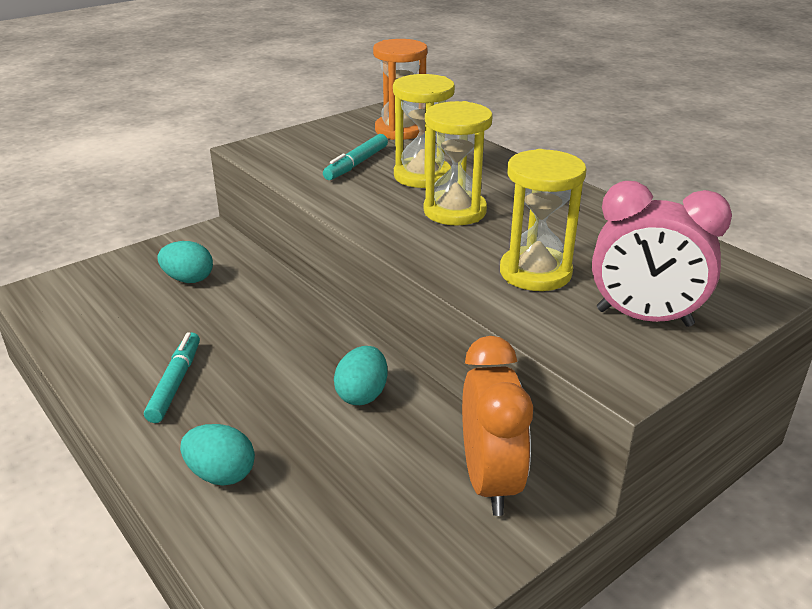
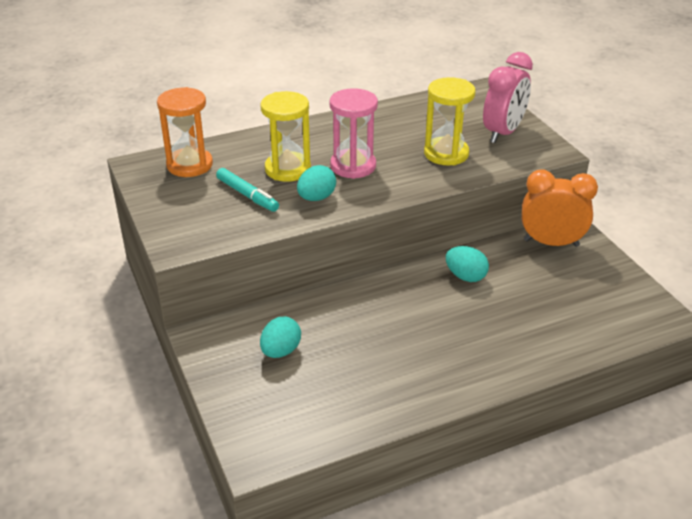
camera: 75 degrees left, 5 degrees up
(175, 383) = (430, 362): turquoise marker -> none
(221, 474) = (531, 343): turquoise egg -> turquoise egg (316, 198)
(455, 211) = (353, 166): yellow hourglass -> pink hourglass

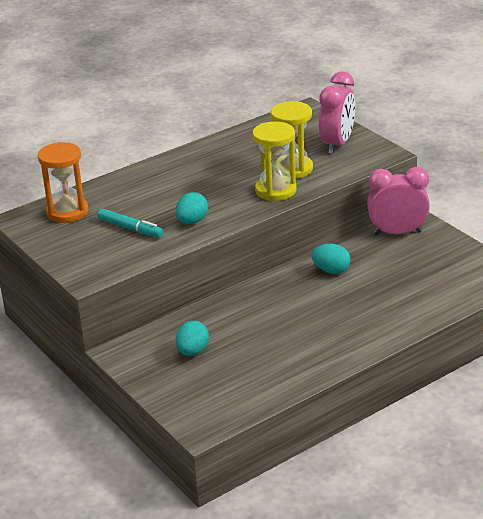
camera: 10 degrees left, 5 degrees down
(288, 169) = (157, 202): yellow hourglass -> yellow hourglass (275, 190)
(353, 166) = (214, 191): pink hourglass -> none
(551, 243) = (397, 233): orange clock -> pink clock

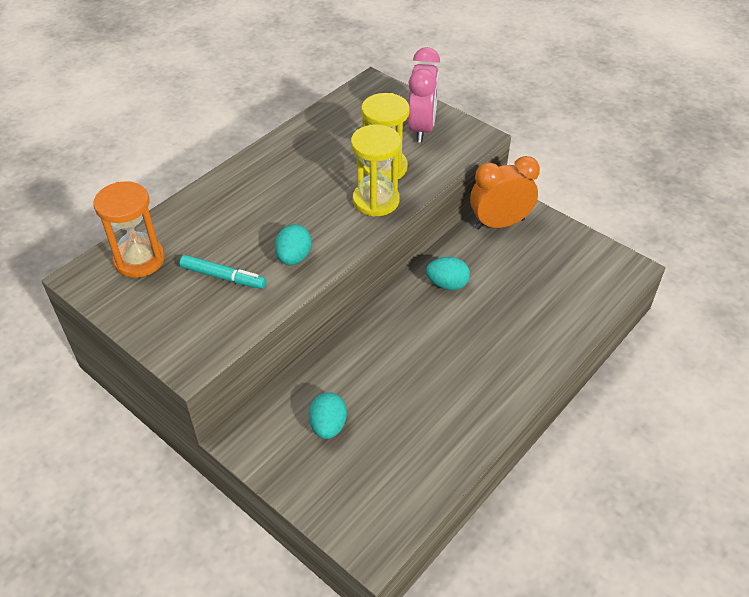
camera: 15 degrees left, 15 degrees up
(397, 233) = (499, 223): pink clock -> orange clock

